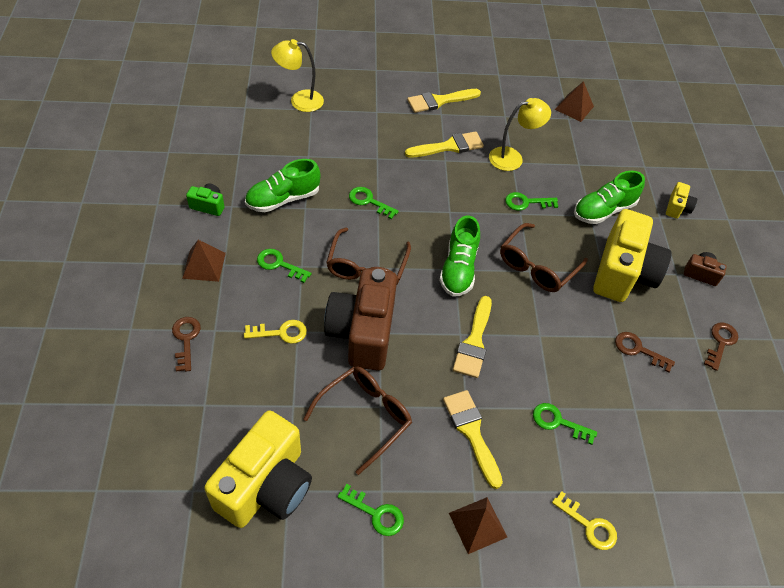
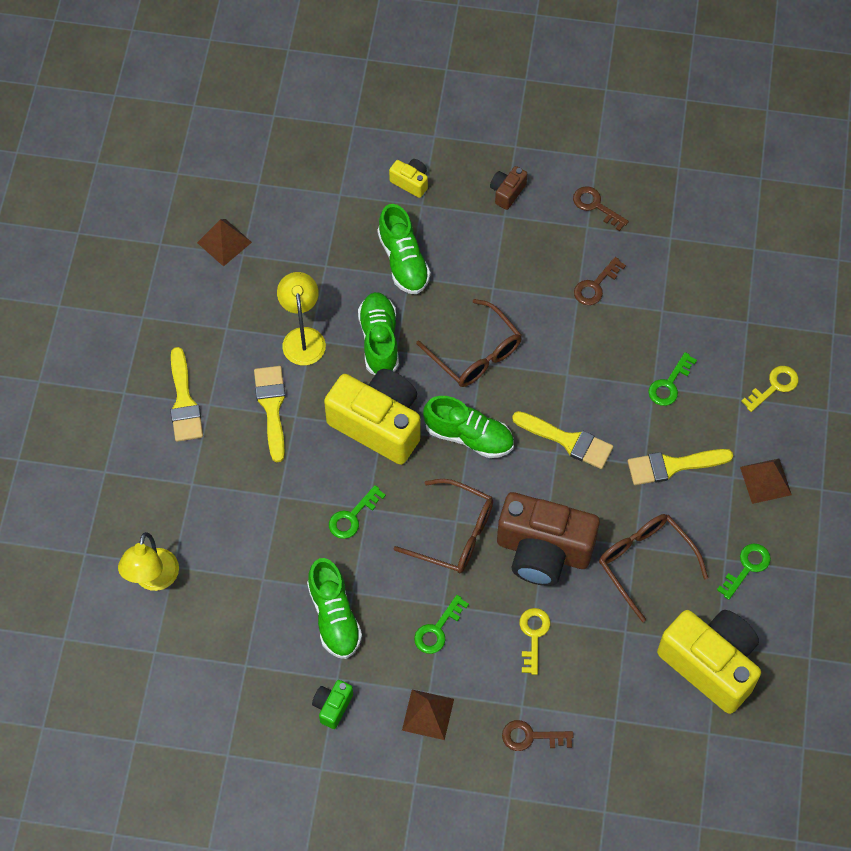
camera: 75 degrees left, 10 degrees up
(526, 202) = (379, 340): green key -> green shoe
(623, 273) = (496, 269): yellow camera -> yellow camera (378, 424)

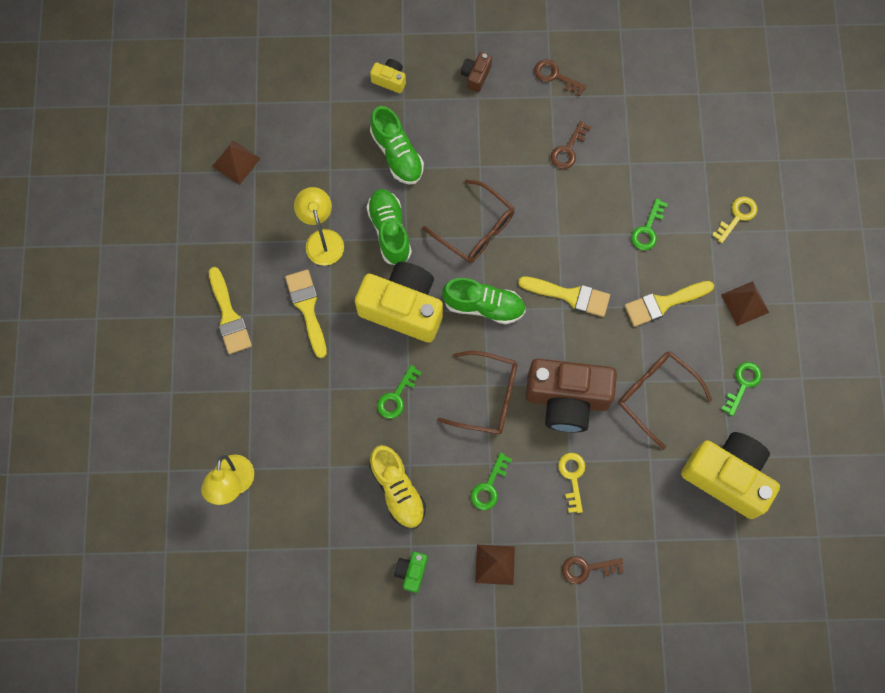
camera: 10 degrees left, 10 degrees up
(334, 616) = (397, 490): green shoe -> yellow shoe

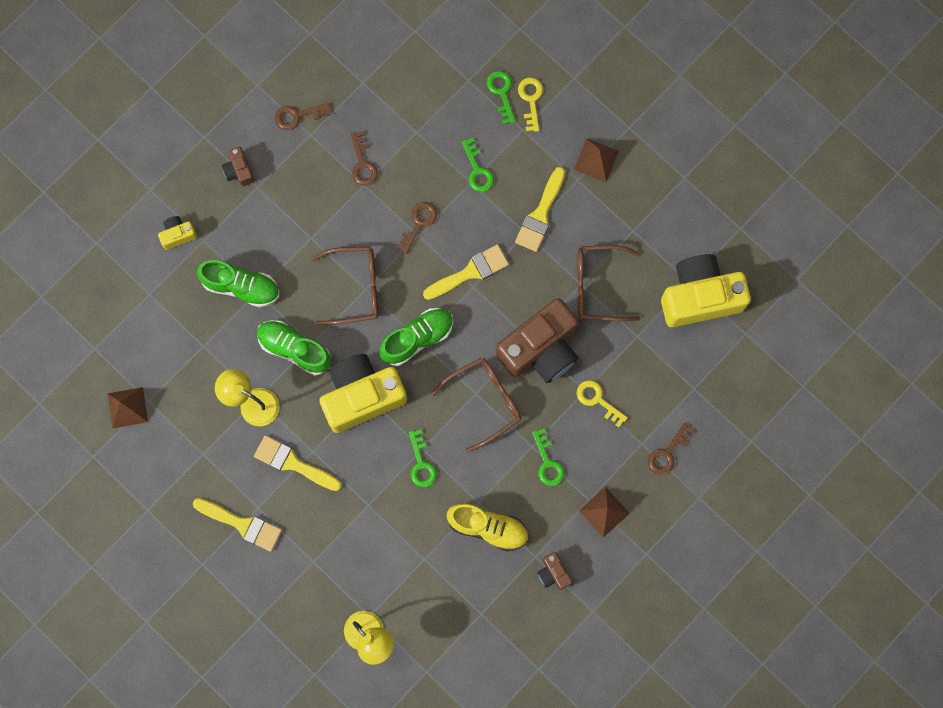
camera: 45 degrees left, 5 degrees up
(411, 572) = (553, 573): green camera -> brown camera
(566, 227) = (419, 223): none -> brown key
(743, 384) = (649, 221): green key -> green key (501, 93)

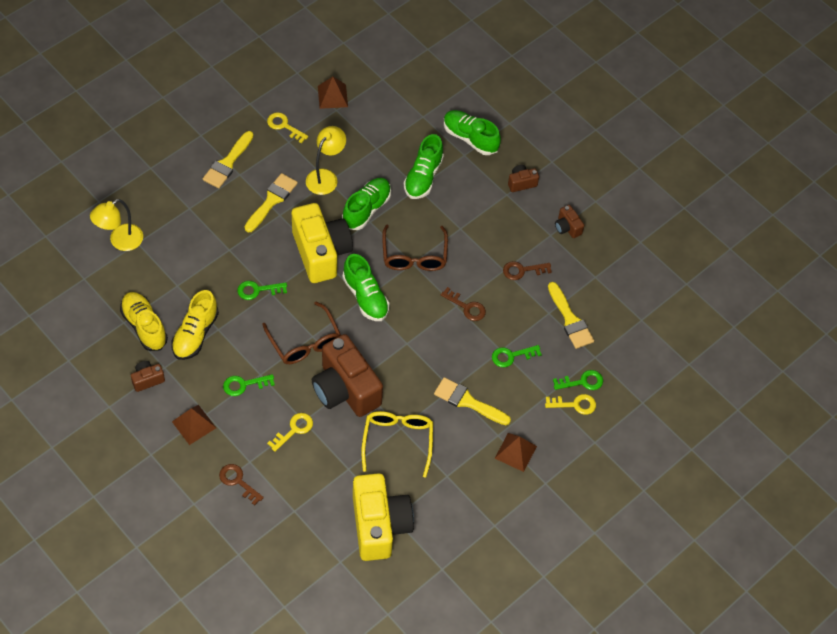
camera: 90 degrees right, 20 degrees down
(178, 235) = (470, 138): yellow camera -> green shoe
(179, 462) = (284, 126): none -> yellow key
(298, 115) = (567, 227): brown key -> brown camera
(470, 272) = (420, 342): yellow brush -> yellow brush (570, 320)
(484, 588) = (144, 326): none -> yellow shoe
(599, 286) = (397, 442): brown glasses -> yellow glasses

